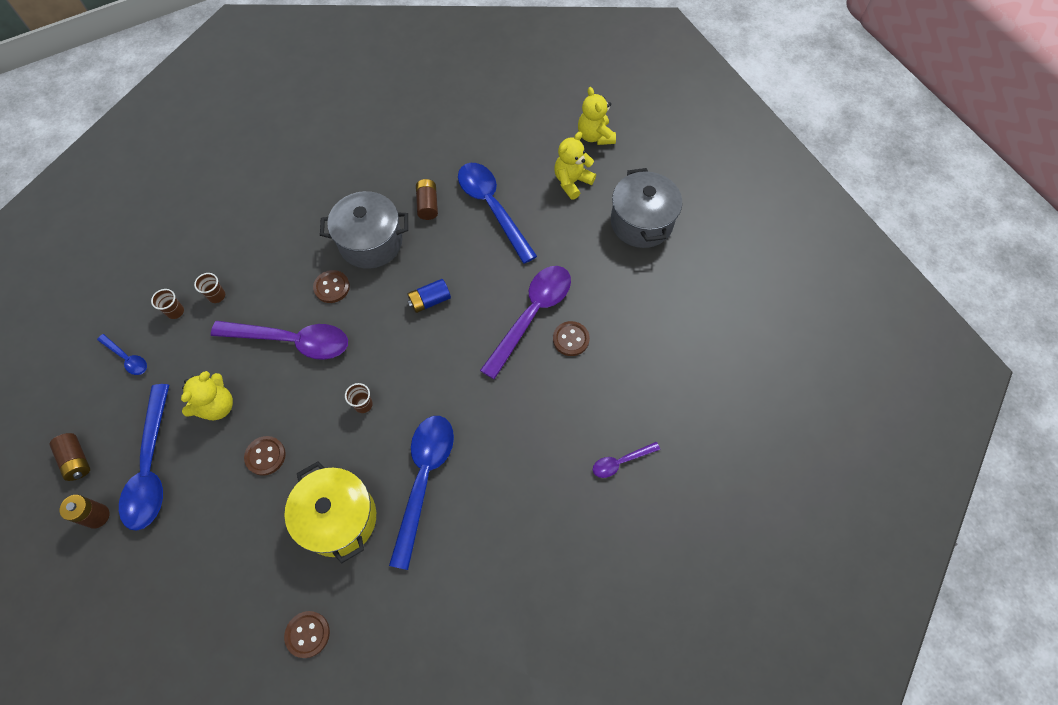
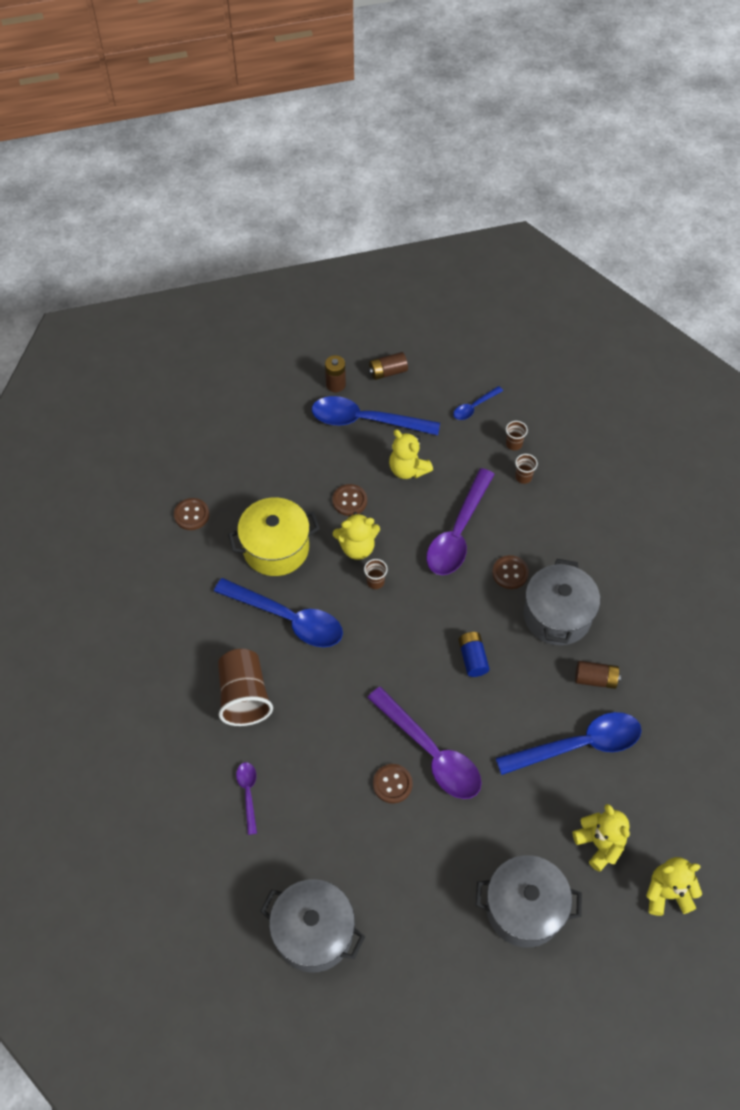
camera: 105 degrees right, 5 degrees down
(324, 433) = (357, 547): none -> yellow teddy bear
(522, 497) = (244, 696): none -> brown cup
(722, 369) = (313, 932): none -> grey pot

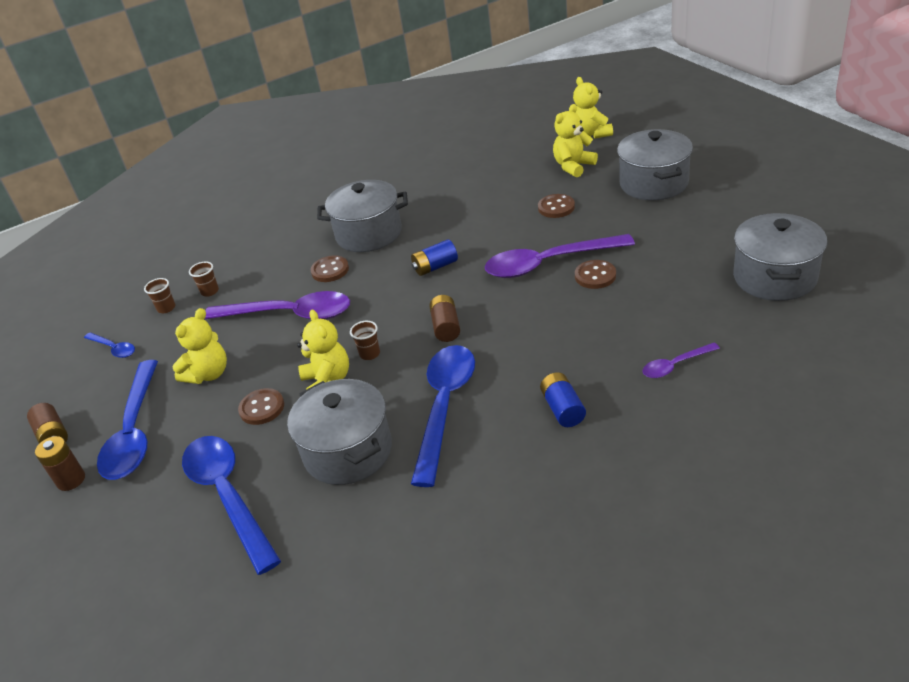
camera: 100 degrees left, 20 degrees down
(191, 515) = (315, 562): brown button -> brown button (556, 207)
(244, 696) = (563, 409): brown cup -> blue battery
(276, 548) = (348, 451): yellow pot -> grey pot
(431, 753) = (548, 263): purple spoon -> purple spoon turned 135 degrees counterclockwise
(579, 745) = (493, 194): blue spoon -> blue spoon (228, 496)
(595, 679) = (425, 201): brown battery -> brown battery (446, 327)

